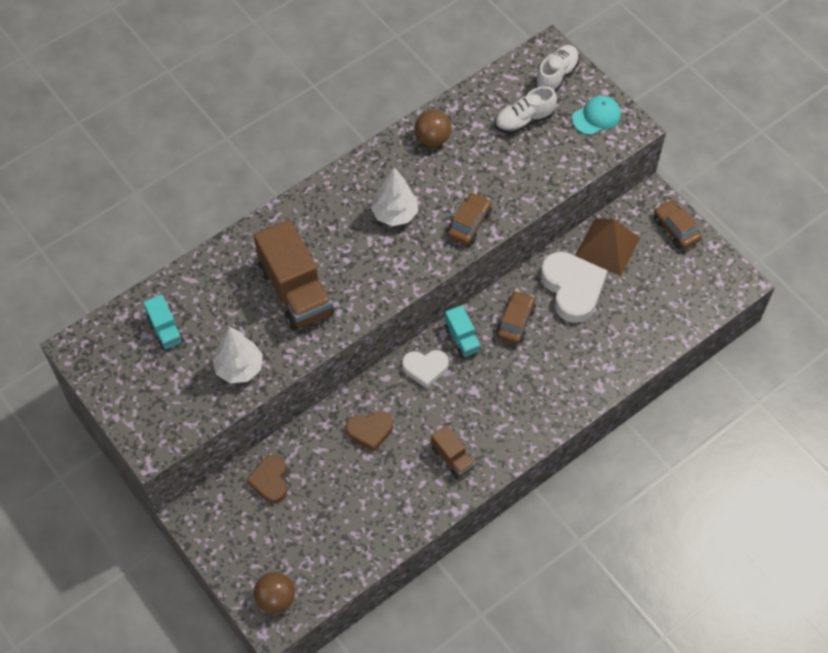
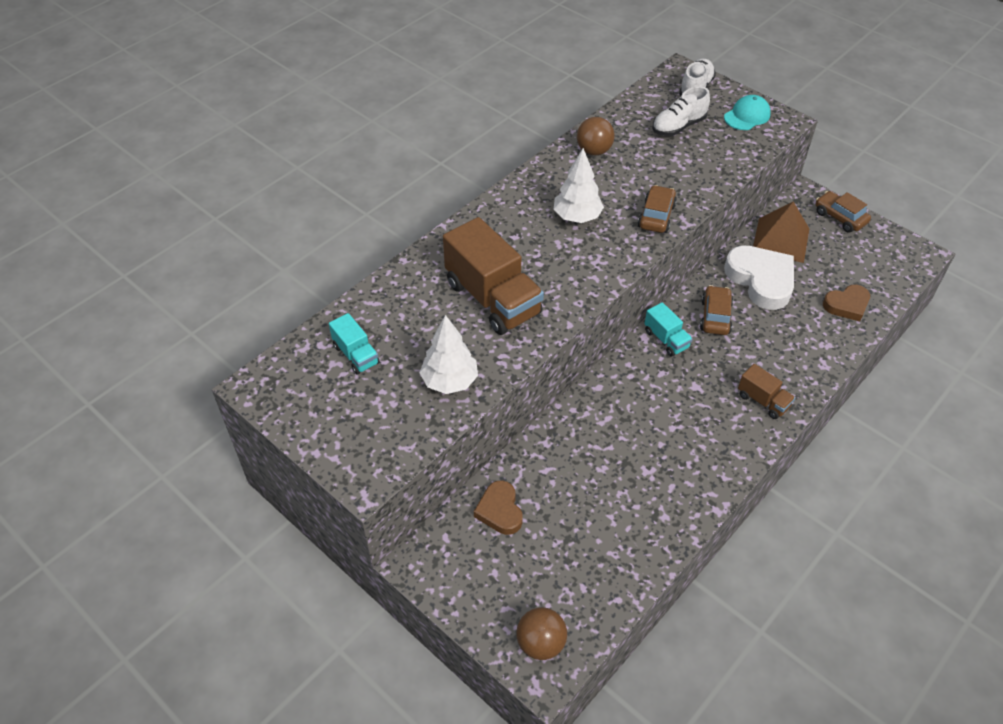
camera: 10 degrees left, 10 degrees down
(370, 431) = (597, 442): brown heart -> brown heart (847, 305)
(425, 368) = (637, 372): white heart -> none
(452, 458) = (695, 456): brown truck -> brown truck (763, 401)

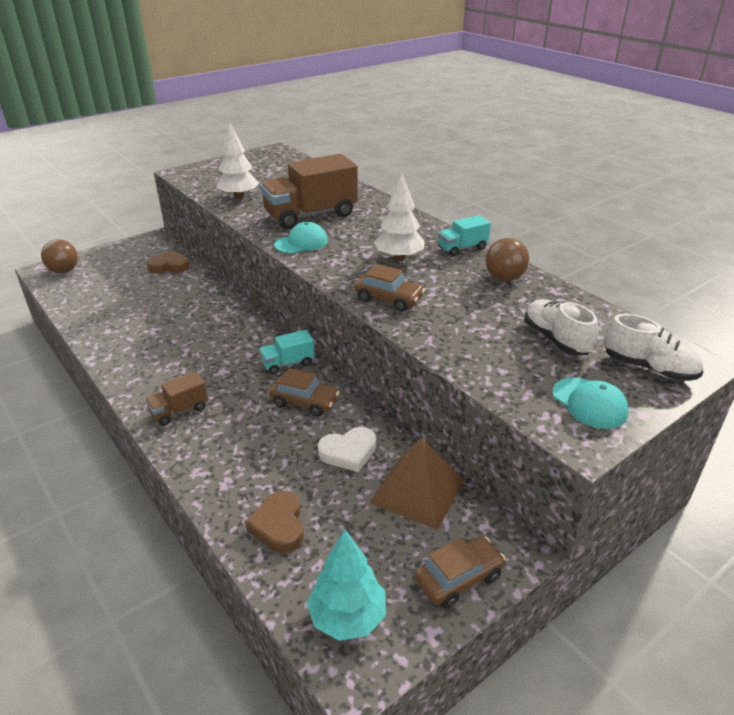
camera: 100 degrees right, 15 degrees down
(356, 355) = (282, 173): turquoise truck -> turquoise truck (462, 248)
(565, 293) = (301, 243): none -> turquoise cap
(761, 280) = (348, 452): white heart -> white heart, size x0.59
(892, 261) = (347, 617): none -> turquoise tree

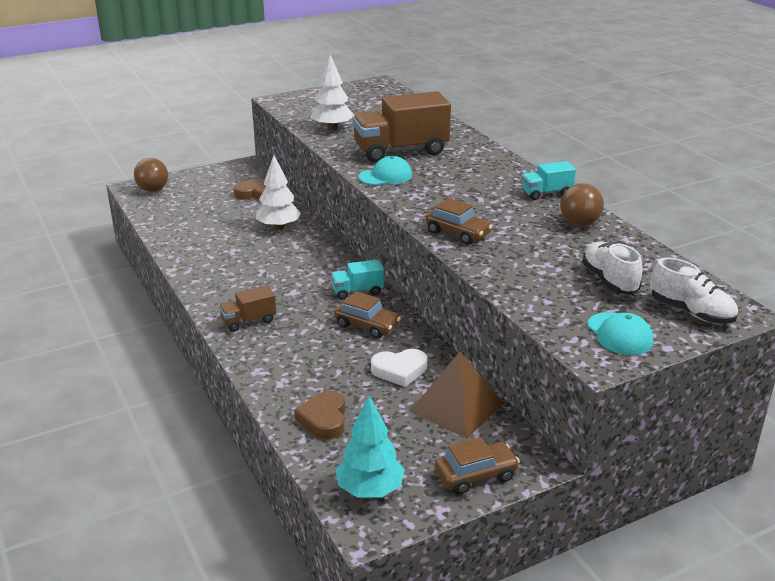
camera: 10 degrees right, 5 degrees down
(399, 258) = (479, 197): white tree -> white tree (278, 227)

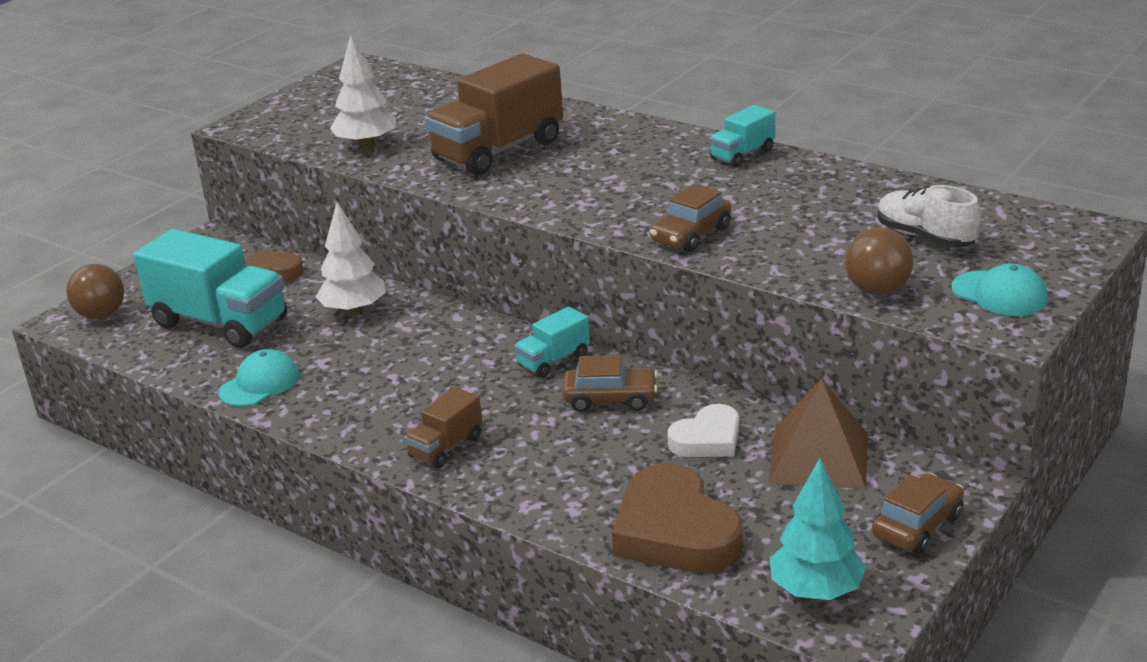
camera: 25 degrees left, 0 degrees up
(205, 212) = (220, 322): none -> turquoise truck
(324, 419) = (675, 531): brown heart -> brown heart, size x1.68
(385, 176) = (516, 189): turquoise cap -> turquoise cap (260, 384)
(458, 233) = (690, 235): brown car -> brown car turned 120 degrees clockwise
(579, 224) = (820, 180): brown ball -> brown ball (877, 290)
(691, 312) = (1046, 245): white shoe -> none

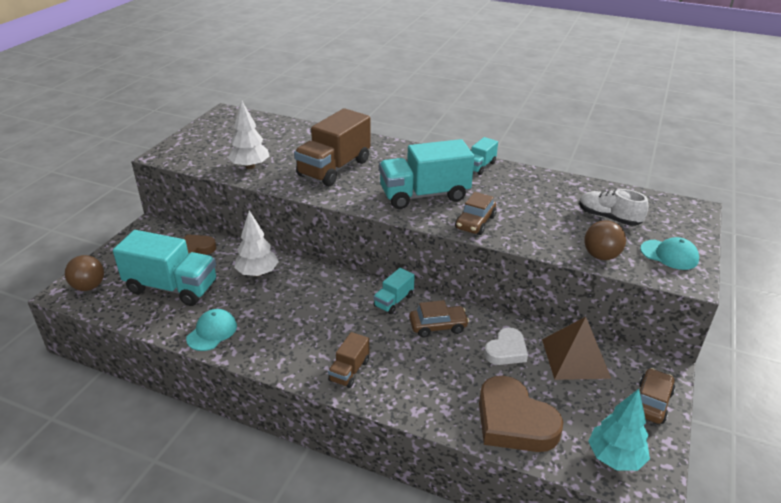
camera: 15 degrees left, 5 degrees up
(626, 193) = (424, 195): none -> turquoise truck

